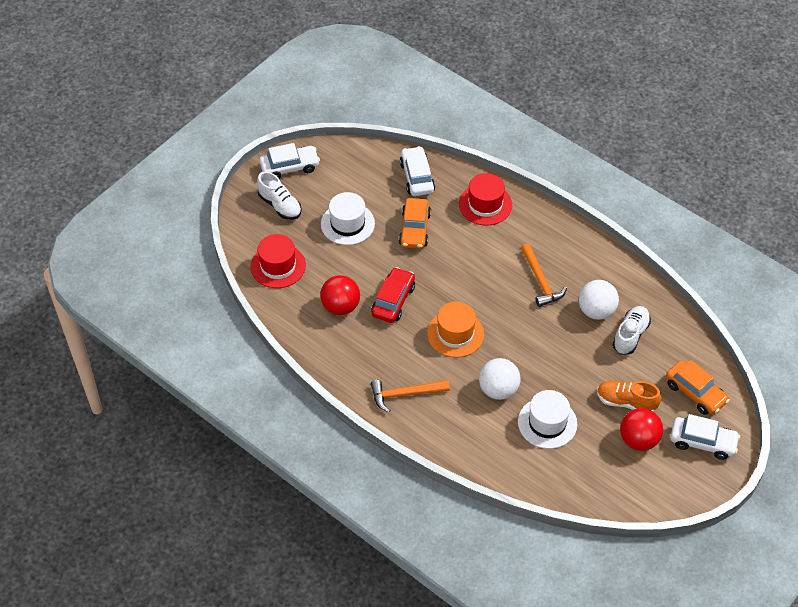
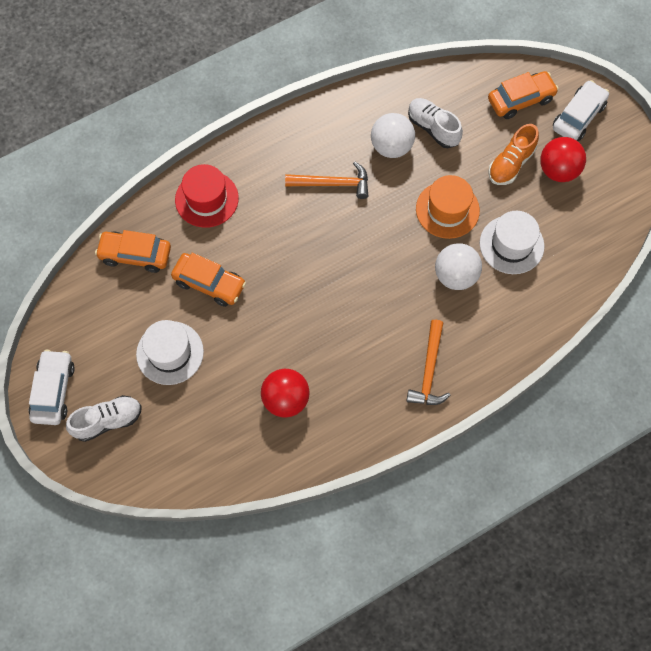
camera: 70 degrees left, 15 degrees up
(278, 266) = (198, 451): red hat -> none
(393, 301) = (300, 340): red car -> none
(417, 177) = (135, 255): white car -> orange car
(455, 334) = (369, 292): orange hat -> orange hat (447, 210)

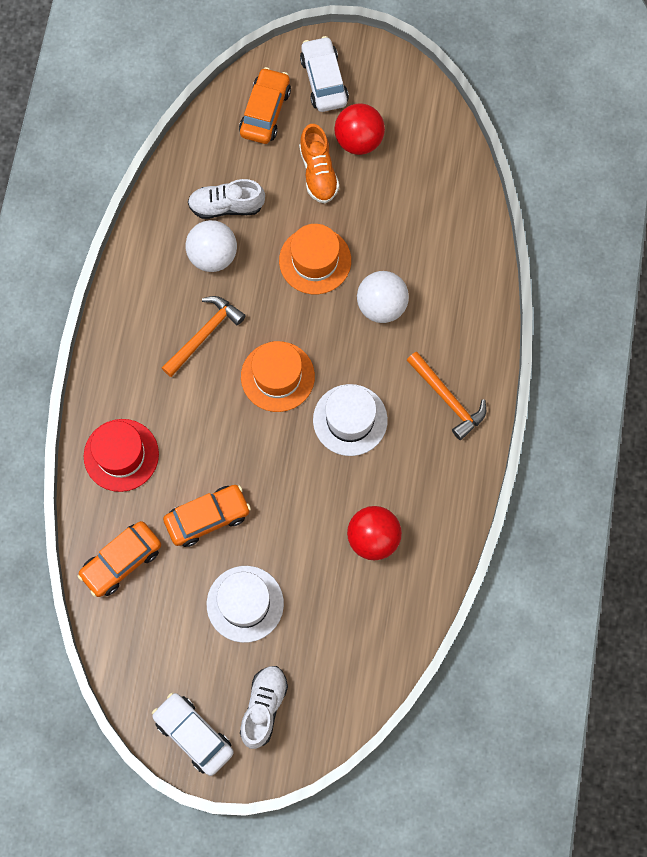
camera: 50 degrees left, 5 degrees up
(345, 250) = (277, 376): none -> orange hat
(511, 245) = (393, 237): white hat -> white hat (350, 420)

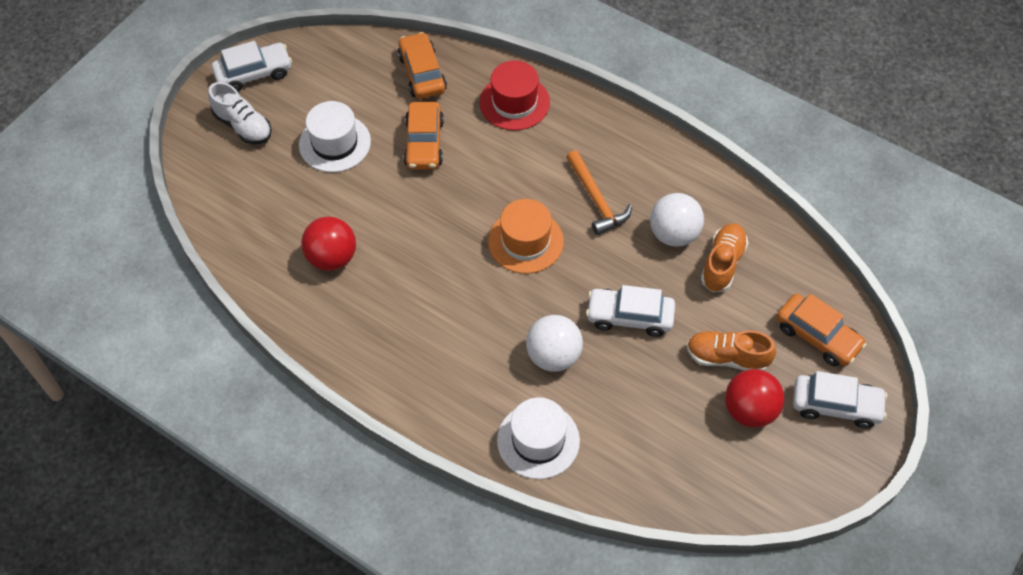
camera: 115 degrees right, 15 degrees down
(226, 206) = (722, 264): white shoe -> orange shoe
(315, 260) = (629, 317): orange hat -> white car
(350, 420) = (452, 283): white hat -> white hat (538, 440)
(447, 399) = (427, 374): orange hammer -> none

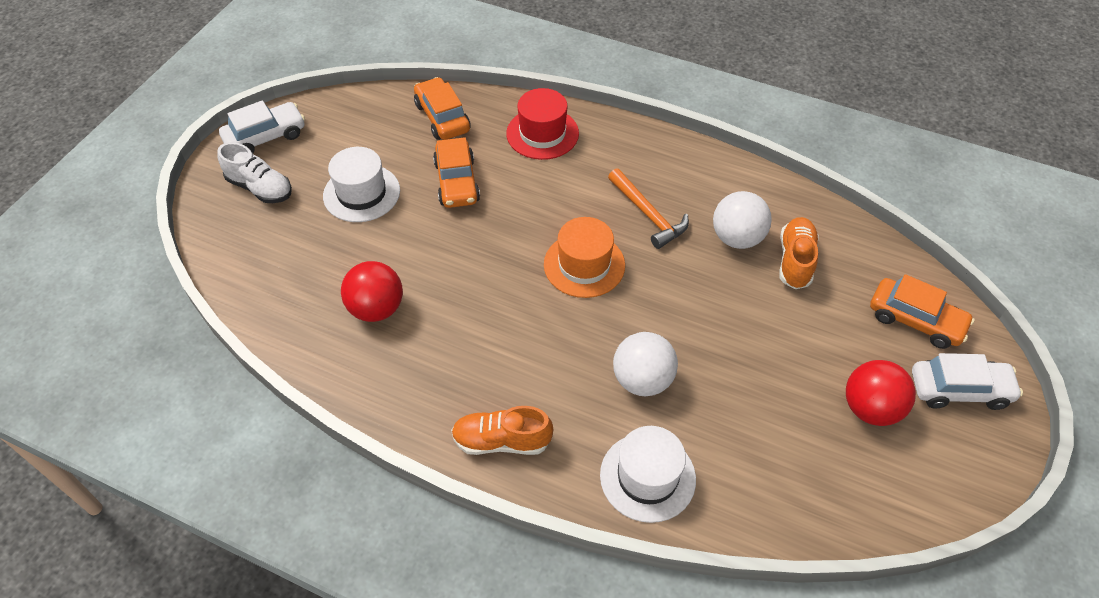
camera: 10 degrees left, 5 degrees down
(629, 317) = (714, 327): white car -> none
(727, 358) = (829, 355): orange shoe -> orange shoe (501, 441)

